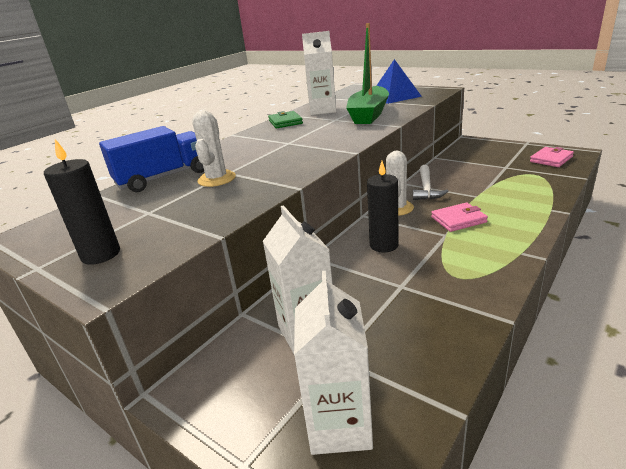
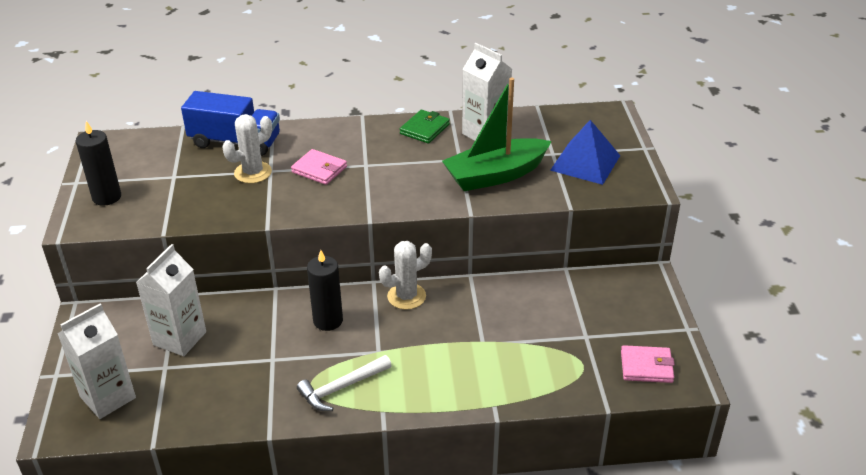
camera: 45 degrees right, 10 degrees up
(426, 188) = (470, 298): white hammer -> white hammer (341, 388)
(458, 220) = (416, 348): pink wallet -> pink wallet (319, 169)

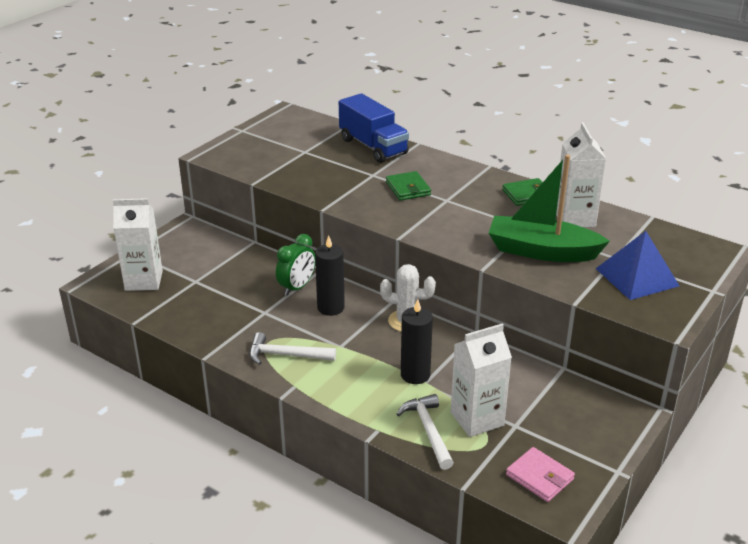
camera: 40 degrees right, 5 degrees down
(107, 197) = (248, 146): black candle -> black candle (415, 375)
(179, 338) = (224, 268): white carton -> white carton (477, 419)
(253, 172) = (359, 171): white cactus -> none
(274, 318) = (297, 287): none -> green clock
(319, 169) = (408, 188): pink wallet -> green wallet
(532, 381) = (428, 430): none -> white hammer

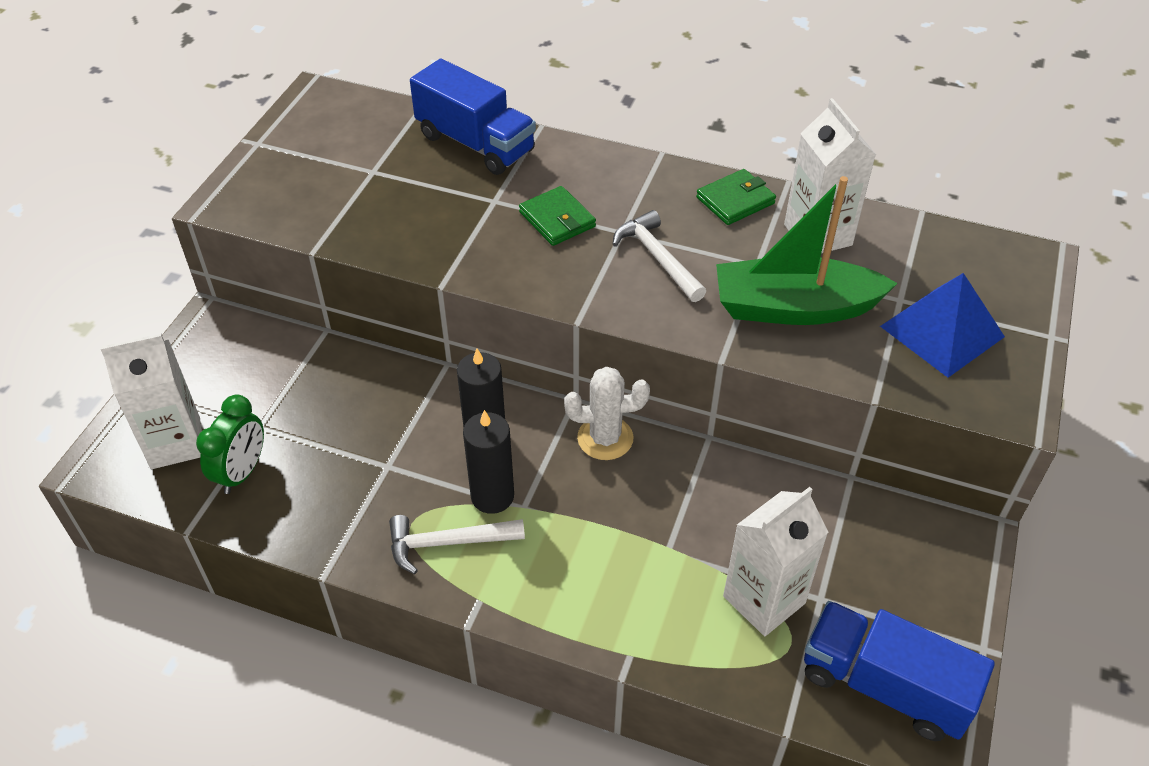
camera: 15 degrees left, 15 degrees up
(297, 287) = (421, 407): green clock -> green clock (242, 472)
(415, 375) = (650, 537): black candle -> black candle (492, 496)
(428, 430) = (703, 638): white hammer -> white hammer (657, 258)
(539, 477) = (884, 686): pink wallet -> blue truck

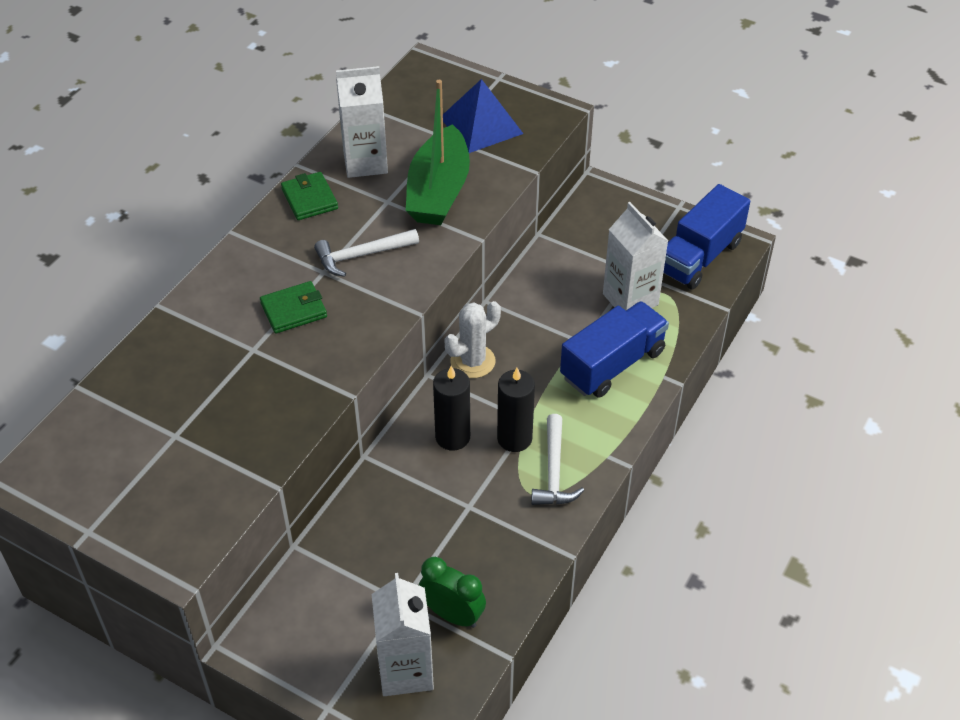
camera: 80 degrees left, 0 degrees up
(475, 143) = (165, 354): blue truck -> blue truck (612, 364)
(605, 438) = (472, 361): white cactus -> white cactus turned 45 degrees clockwise

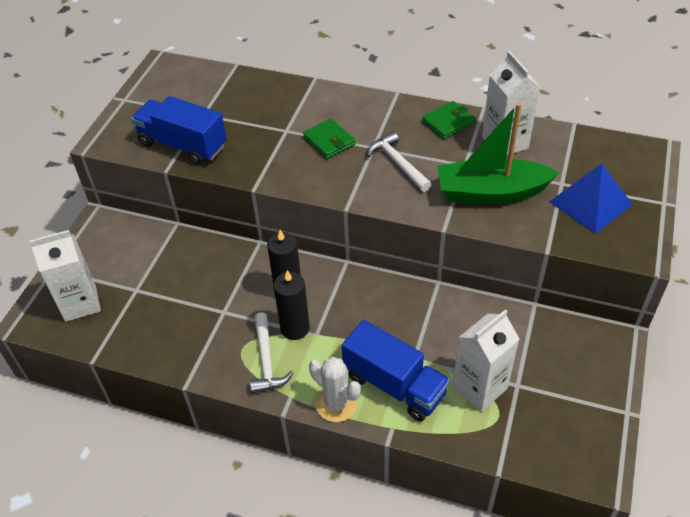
camera: 80 degrees right, 0 degrees up
(452, 615) = (126, 320): green clock -> none
(472, 361) = (368, 286): white cactus -> white cactus (336, 404)
(554, 471) = (266, 361): white hammer -> white hammer turned 90 degrees counterclockwise
(699, 257) = (562, 440): blue truck -> blue truck (183, 145)

